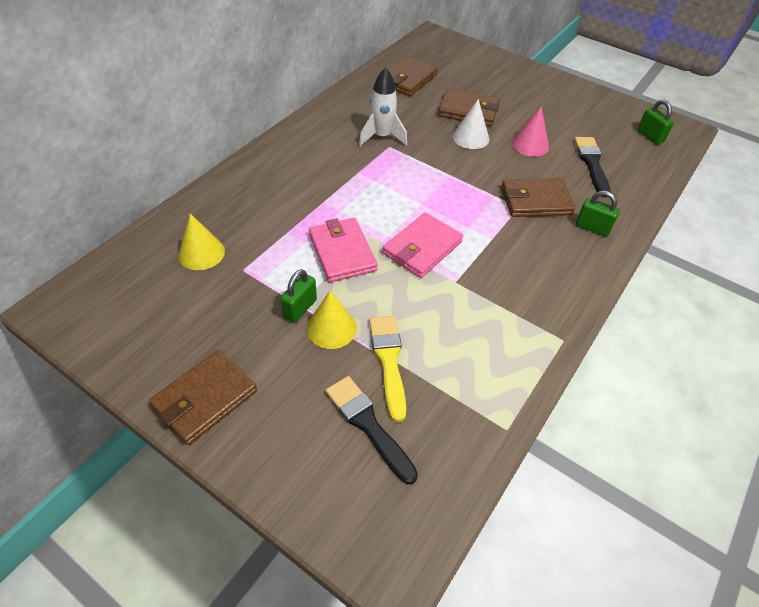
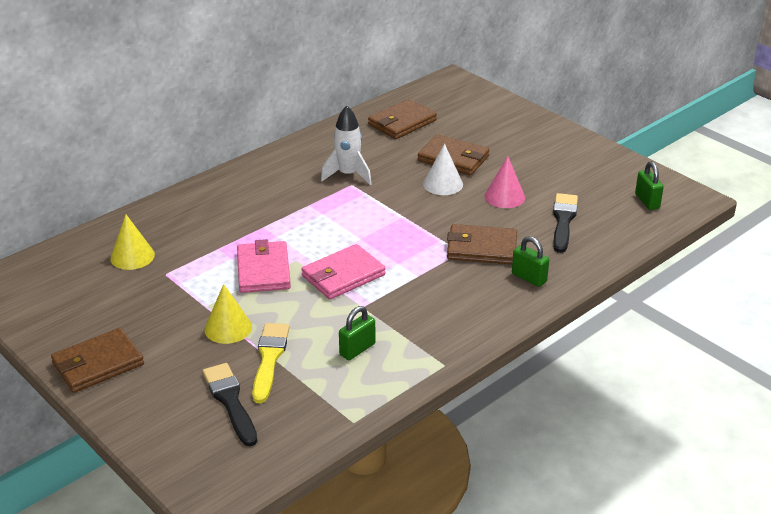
camera: 15 degrees right, 15 degrees down
(300, 308) = (205, 310): green padlock -> green padlock (357, 349)

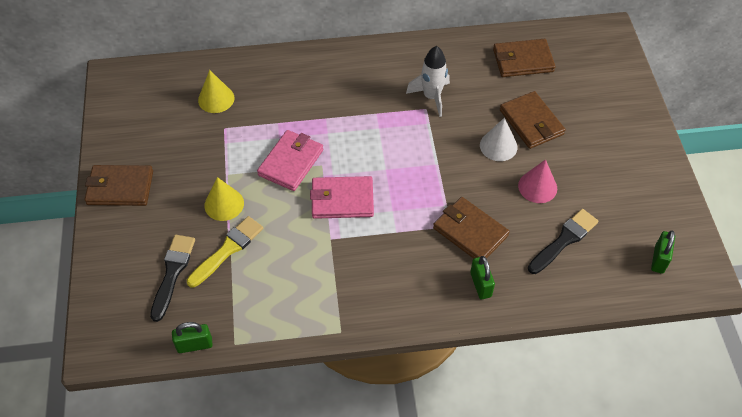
camera: 35 degrees right, 20 degrees up
(357, 349) = (292, 278): green padlock -> green padlock (195, 345)

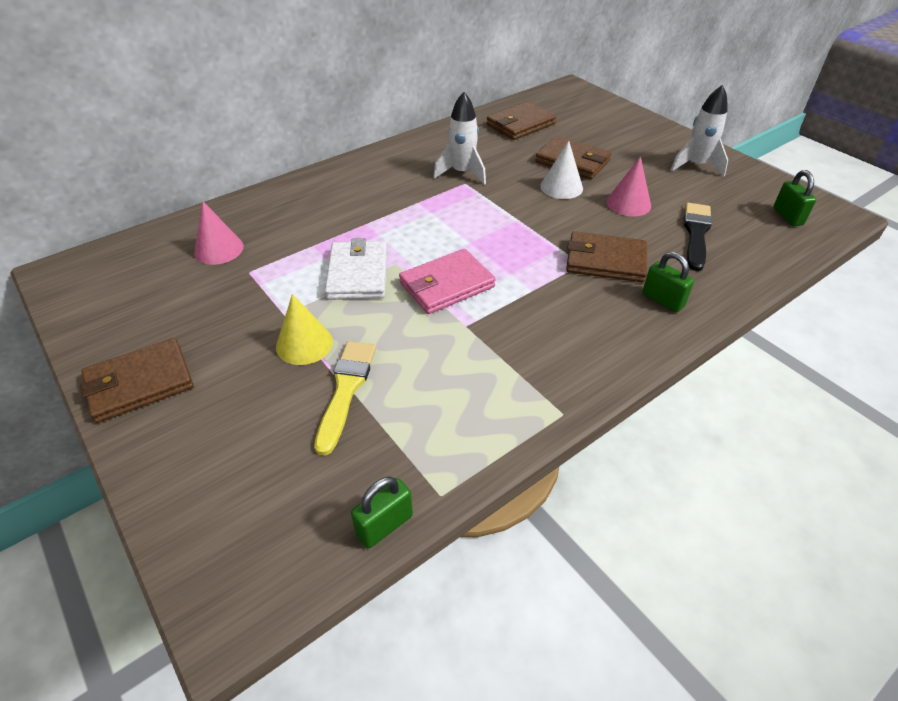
camera: 30 degrees left, 10 degrees down
(172, 273) = (286, 450): black brush -> none
(216, 99) = (219, 249): yellow cone -> pink cone
(291, 162) = (358, 274): pink wallet -> white wallet
(635, 172) = (696, 165): none -> white rocket

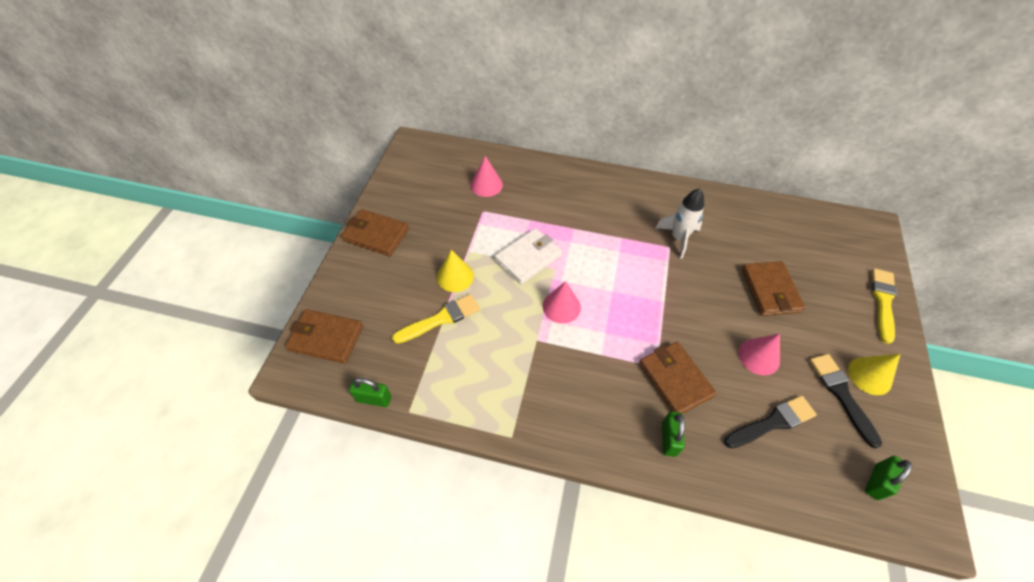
camera: 50 degrees right, 10 degrees up
(446, 285) = (561, 306): pink wallet -> pink cone
(520, 124) = (778, 230): brown wallet -> brown wallet (326, 338)
(561, 187) = (730, 303): white cone -> none
(639, 123) = (883, 302): none -> yellow brush
(696, 165) = (869, 375): white rocket -> yellow cone
(701, 187) = (841, 395): none -> black brush

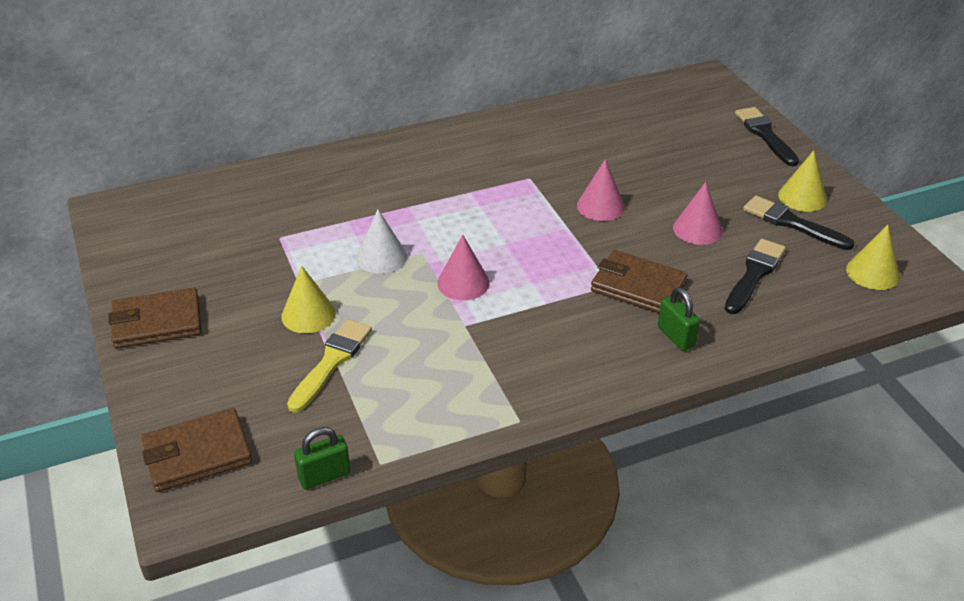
camera: 35 degrees left, 15 degrees down
(486, 185) = (258, 210): pink cone -> pink cone (600, 206)
(528, 258) = (381, 257): white wallet -> white cone
(678, 238) = (531, 166): white rocket -> none
(770, 290) = (660, 171): brown wallet -> none
(876, 482) = (872, 273): green padlock -> yellow cone
(883, 302) = (765, 135): yellow brush -> black brush

